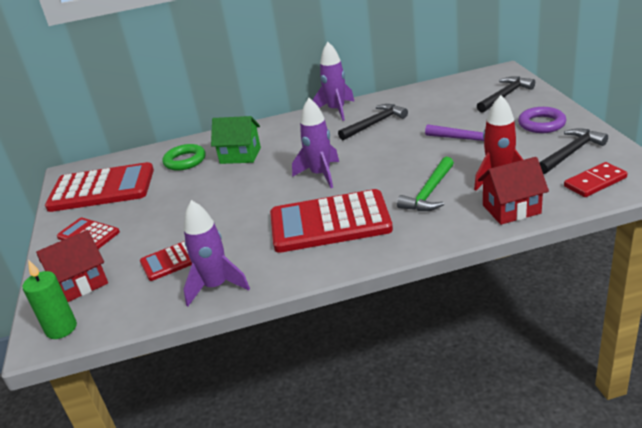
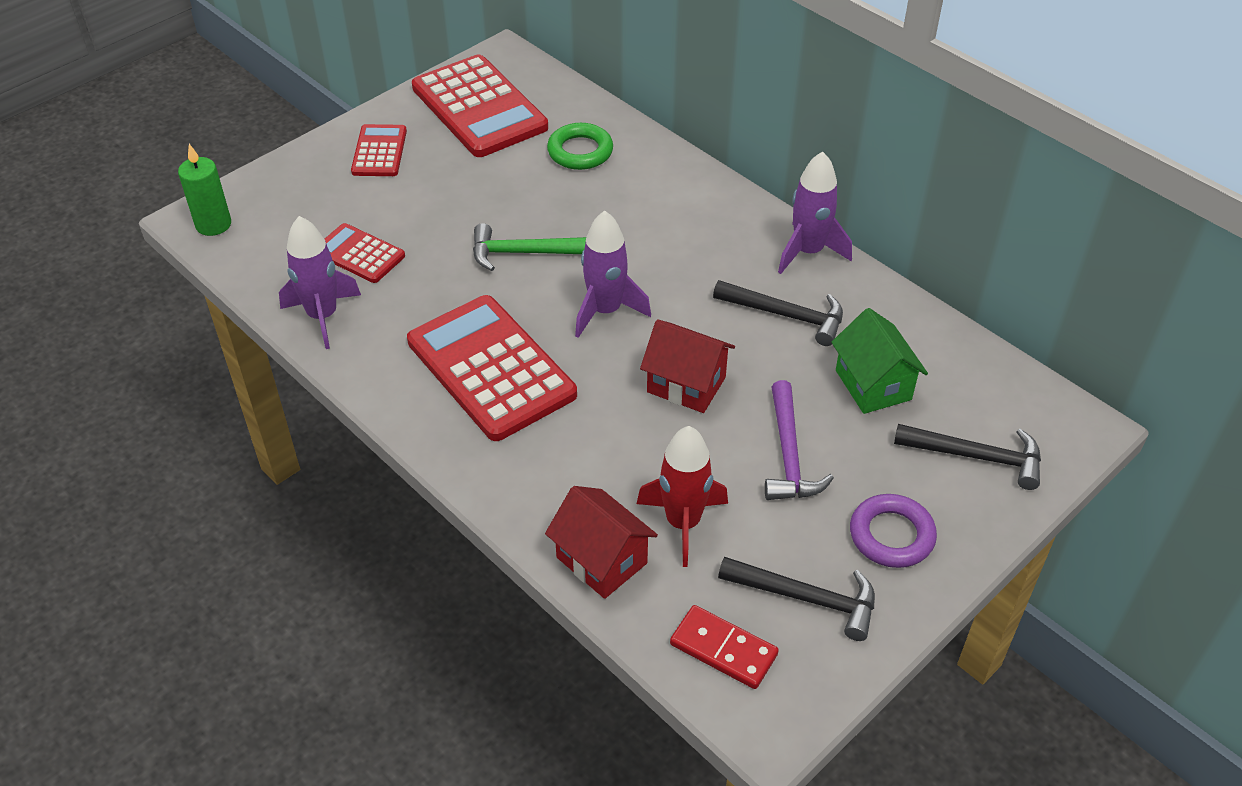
camera: 55 degrees right, 15 degrees up
(81, 284) = (289, 198): red house -> red house (686, 384)
(240, 155) = (619, 202): green house -> green house (873, 385)
(429, 193) = (607, 450): green hammer -> green hammer (526, 253)

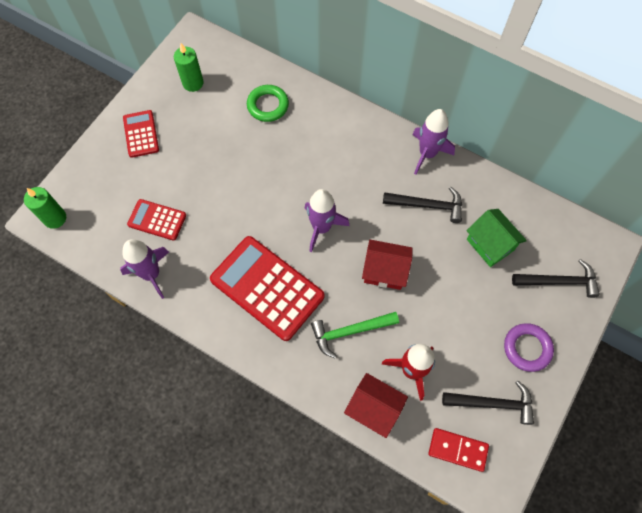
camera: 15 degrees left, 20 degrees up
(479, 107) = (193, 83): red calculator -> green candle
(526, 253) = (260, 194): green hammer -> green hammer (349, 331)
(788, 455) = (456, 307): purple hammer -> none

